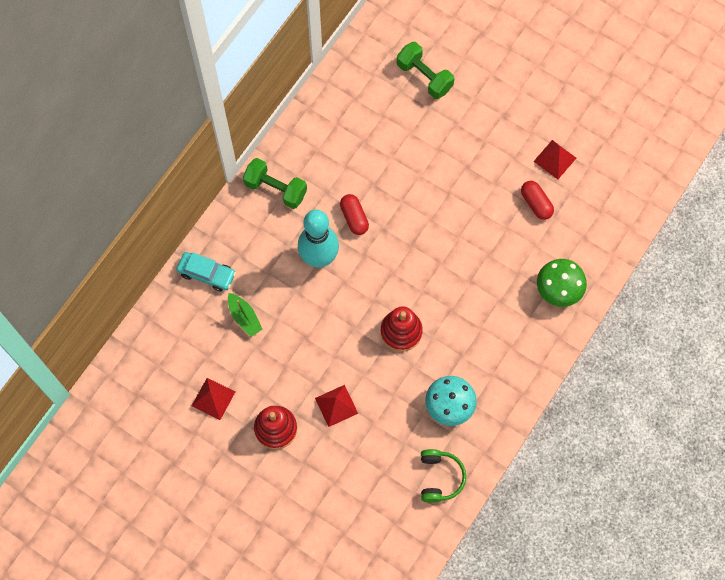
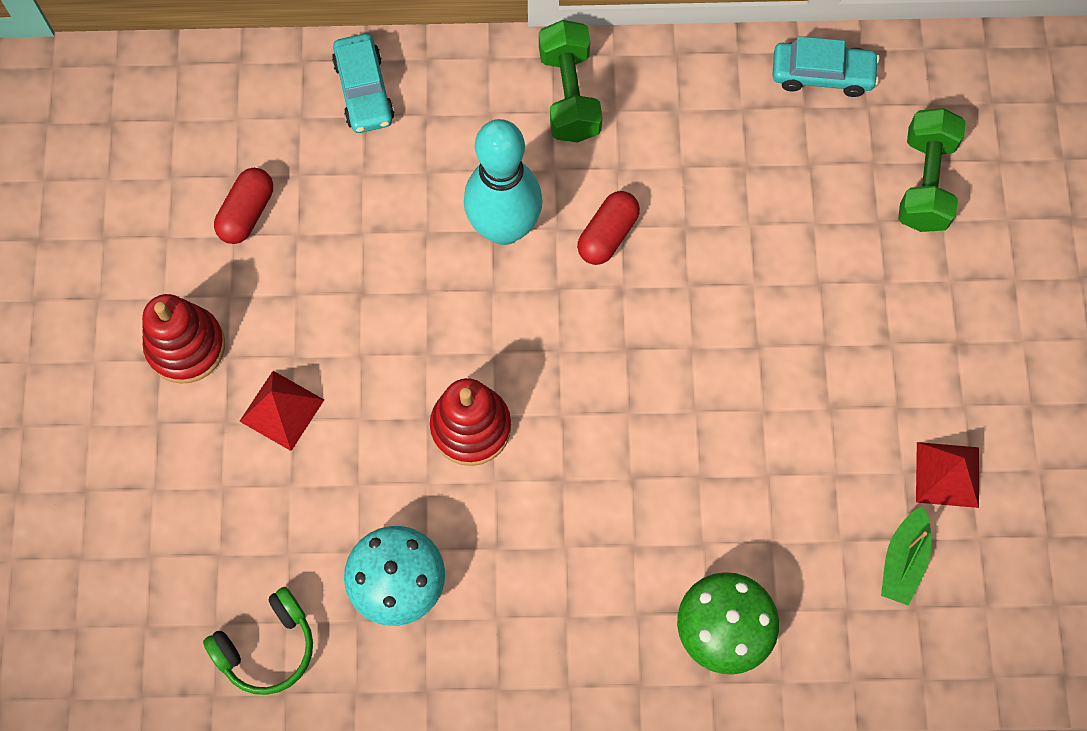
camera: 55 degrees right, 0 degrees up
(213, 398) = (174, 228): red pyramid -> none
(244, 317) = (332, 186): green boat -> green boat (903, 560)
(345, 81) = (822, 74): none -> turquoise car
(536, 203) = (846, 495): red capsule -> red capsule (247, 213)

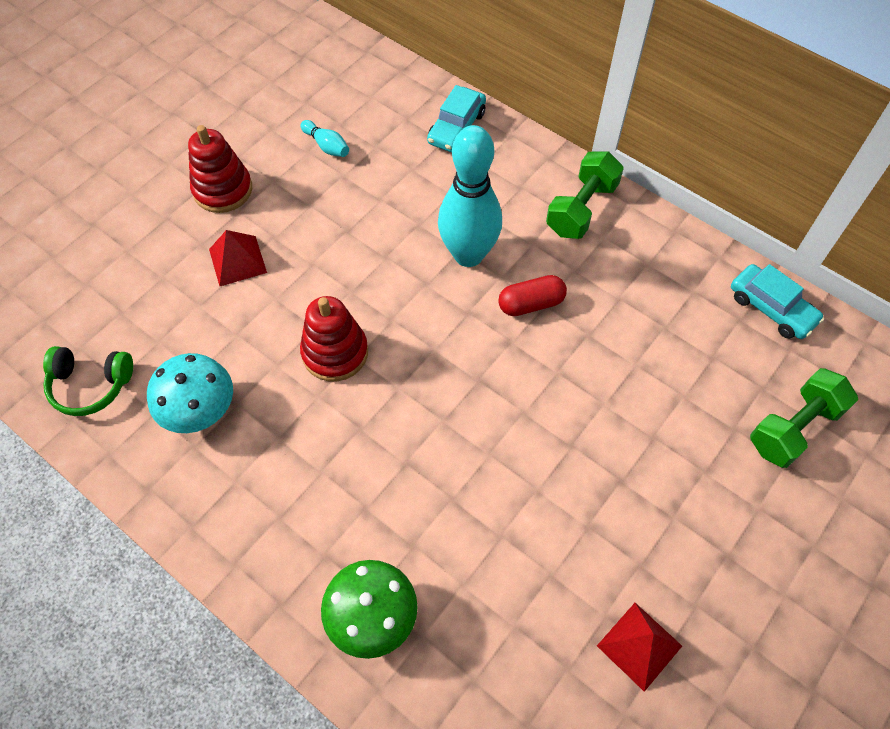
camera: 40 degrees right, 10 degrees down
(247, 213) = (327, 146): red capsule -> turquoise bowling pin
(903, 560) = (549, 681): green boat -> none

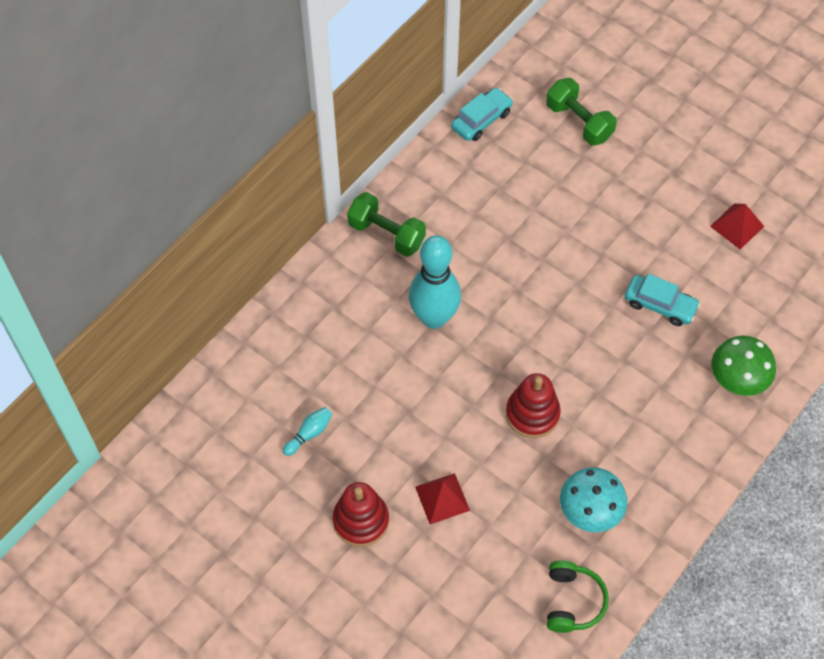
camera: 90 degrees left, 0 degrees up
(456, 128) = (291, 325): turquoise car -> turquoise car (660, 305)
(531, 304) = (481, 274): red capsule -> none

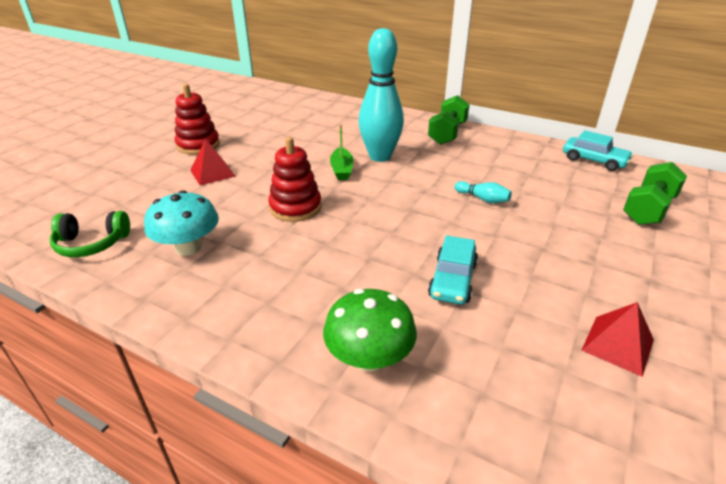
camera: 80 degrees right, 25 degrees down
(309, 434) = (269, 123): turquoise bowling pin -> turquoise bowling pin (483, 199)
(458, 361) = (342, 170): none -> green boat

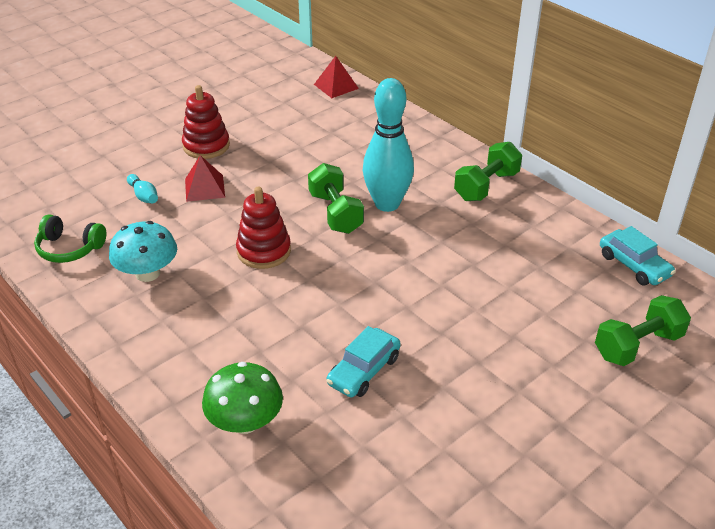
camera: 20 degrees right, 5 degrees up
(342, 170) = (335, 213): green boat -> green dumbbell
(483, 199) = (461, 287): turquoise bowling pin -> turquoise bowling pin (144, 196)
(618, 345) = (468, 475): red pyramid -> red pyramid (336, 86)

